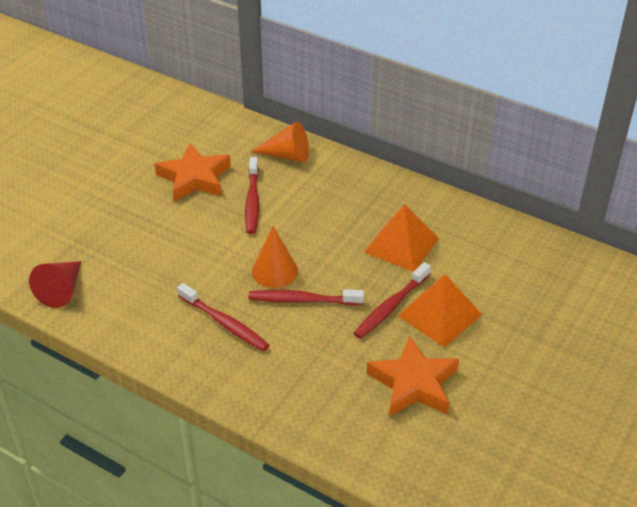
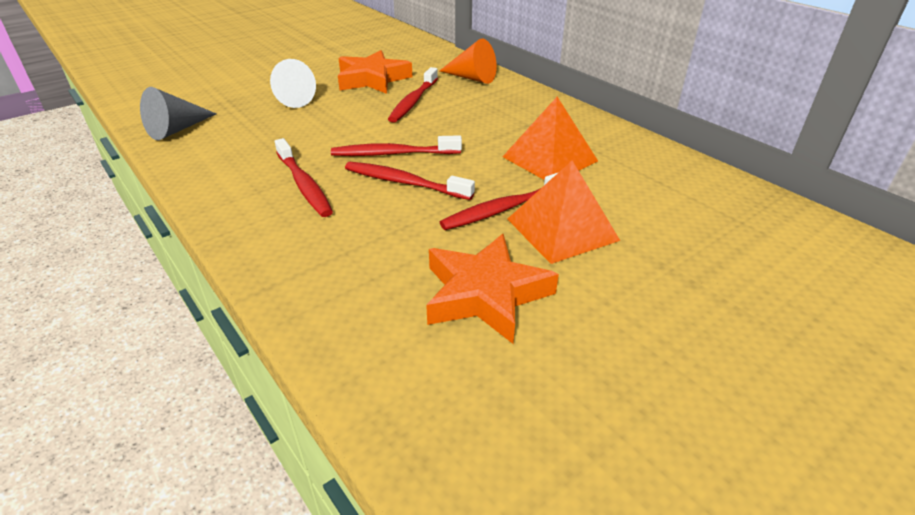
camera: 20 degrees right, 5 degrees down
(62, 290) = (177, 129): red cone -> grey cone
(136, 225) = (290, 99): none -> white cone
(274, 271) = (393, 154): orange cone -> red toothbrush

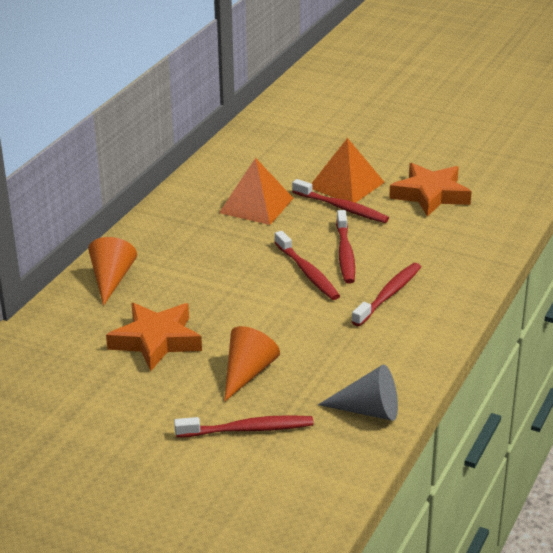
camera: 115 degrees left, 5 degrees down
(290, 99) = (247, 373): white cone -> orange cone
(413, 101) = (196, 296): red toothbrush -> red toothbrush (248, 429)

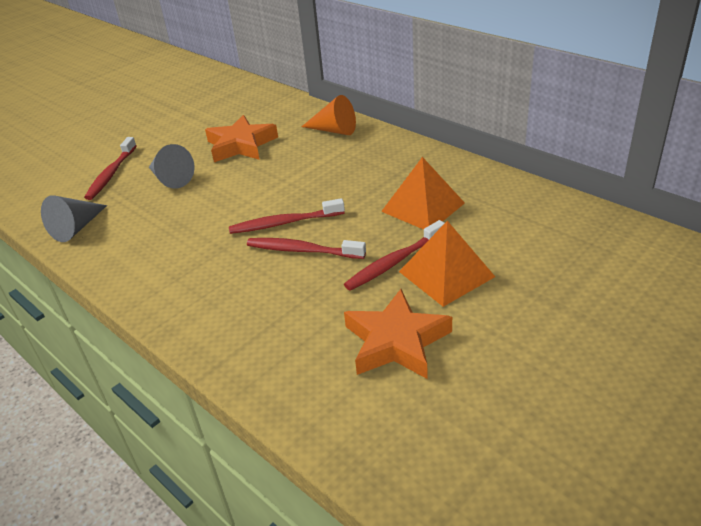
camera: 110 degrees right, 5 degrees up
(247, 373) = (171, 179): orange cone -> grey cone
(388, 295) = (215, 266): red toothbrush -> none

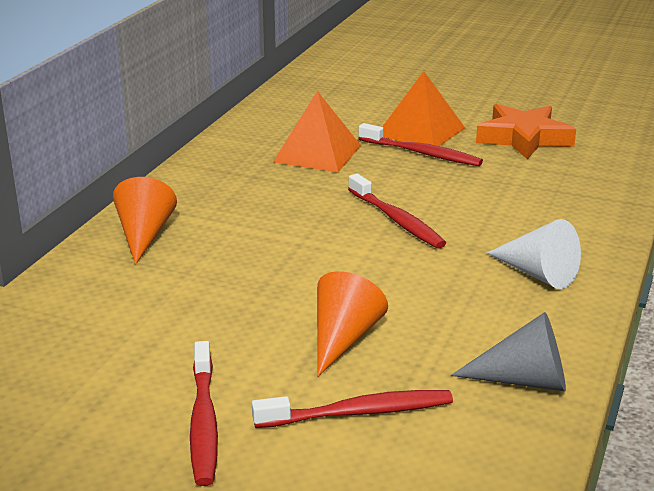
camera: 115 degrees left, 10 degrees down
(163, 267) = (538, 274): none -> white cone
(171, 179) = (343, 338): grey cone -> orange cone
(241, 145) = (211, 303): orange star -> none
(302, 250) = (439, 199): red toothbrush -> red toothbrush (204, 422)

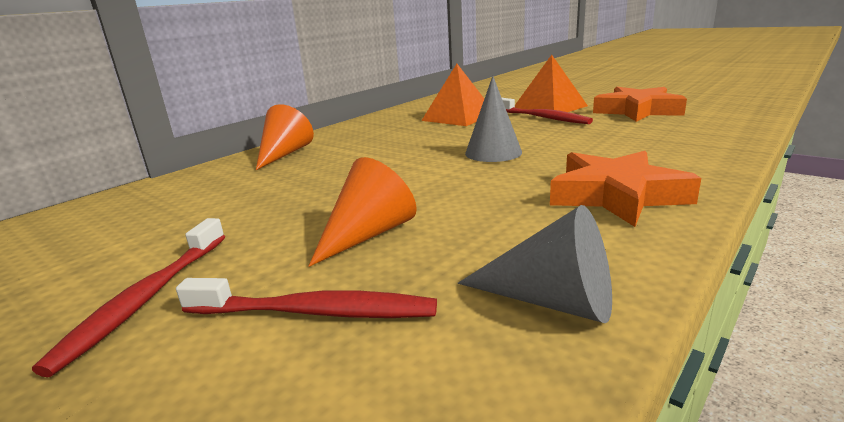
camera: 20 degrees right, 5 degrees down
(396, 220) = (493, 152): red toothbrush -> grey cone
(538, 274) = (616, 196): white cone -> orange star

